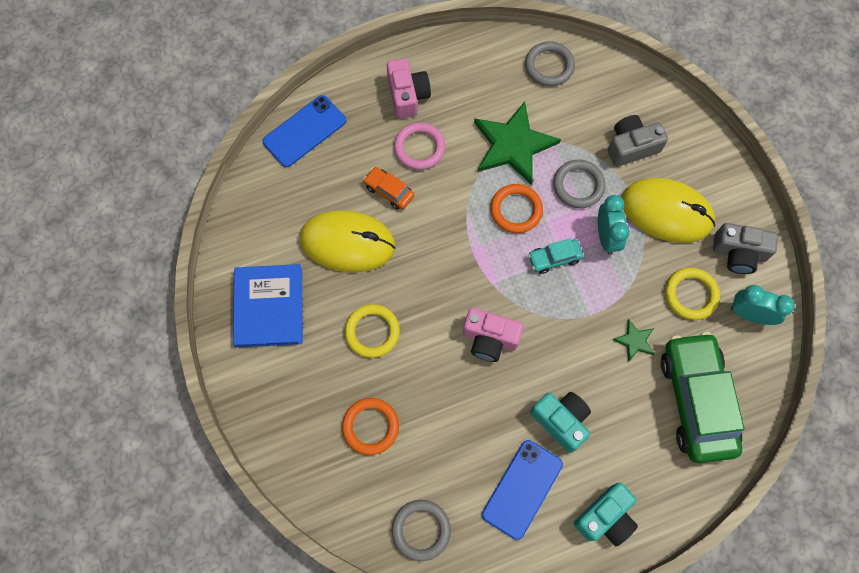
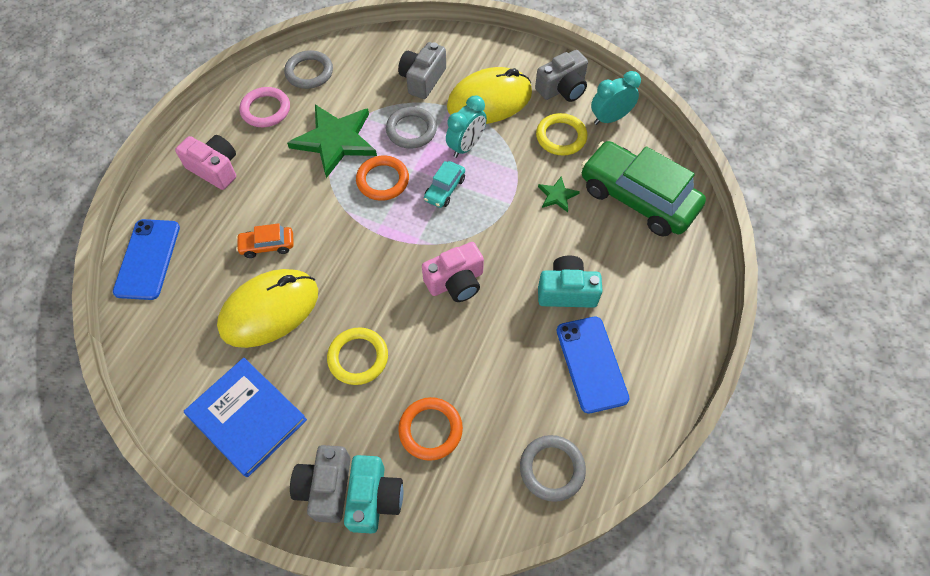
camera: 45 degrees left, 10 degrees down
(274, 400) = (326, 487): none -> grey camera
(419, 148) = (262, 197): pink ring -> pink ring (266, 110)
(605, 517) = (667, 327): turquoise camera -> turquoise camera (374, 498)
(606, 236) = (466, 146): turquoise clock -> turquoise clock turned 90 degrees clockwise

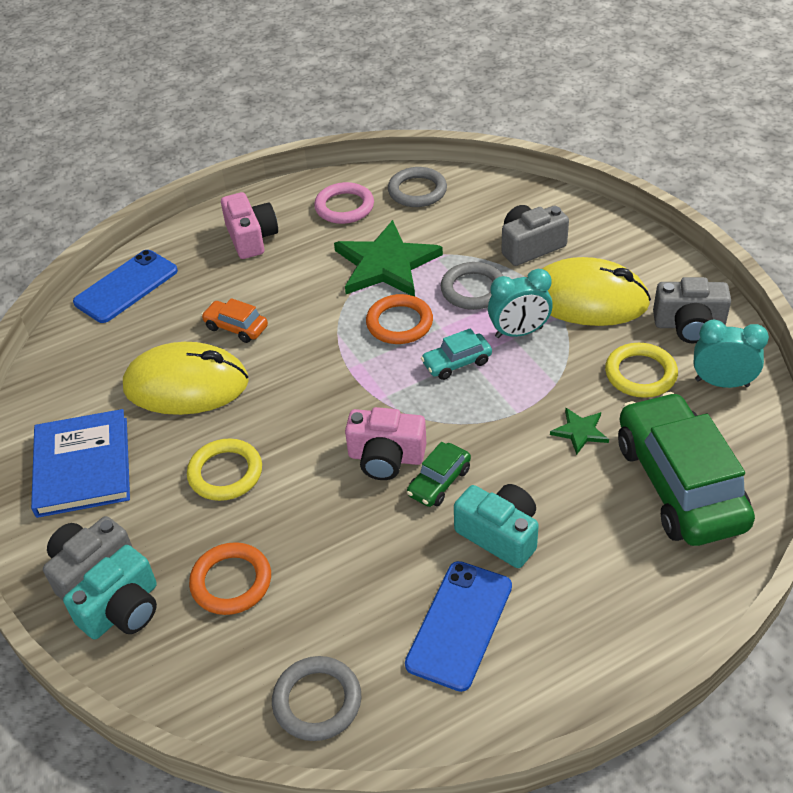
camera: 40 degrees right, 15 degrees down
(503, 279) = (439, 482): none -> green car

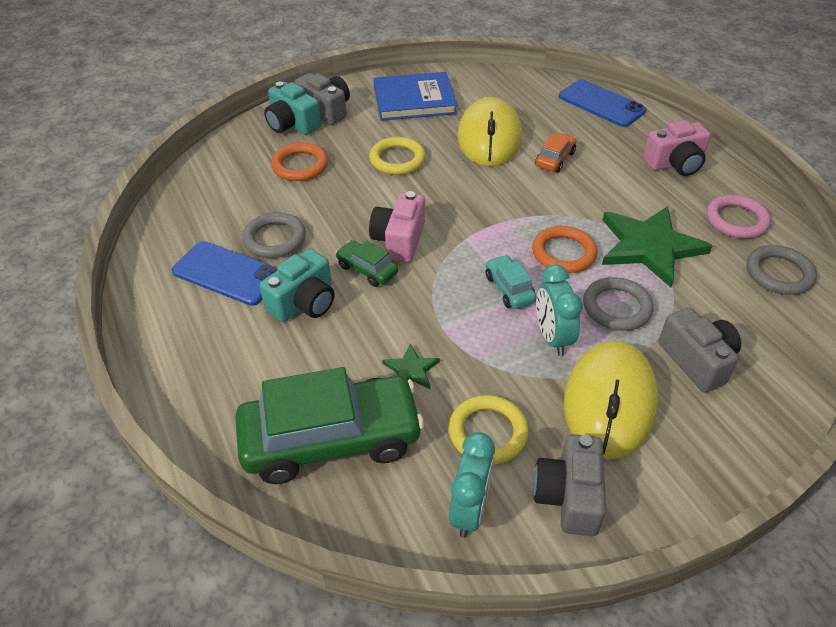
camera: 90 degrees right, 0 degrees up
(317, 701) = (194, 204): grey ring -> grey ring (275, 239)

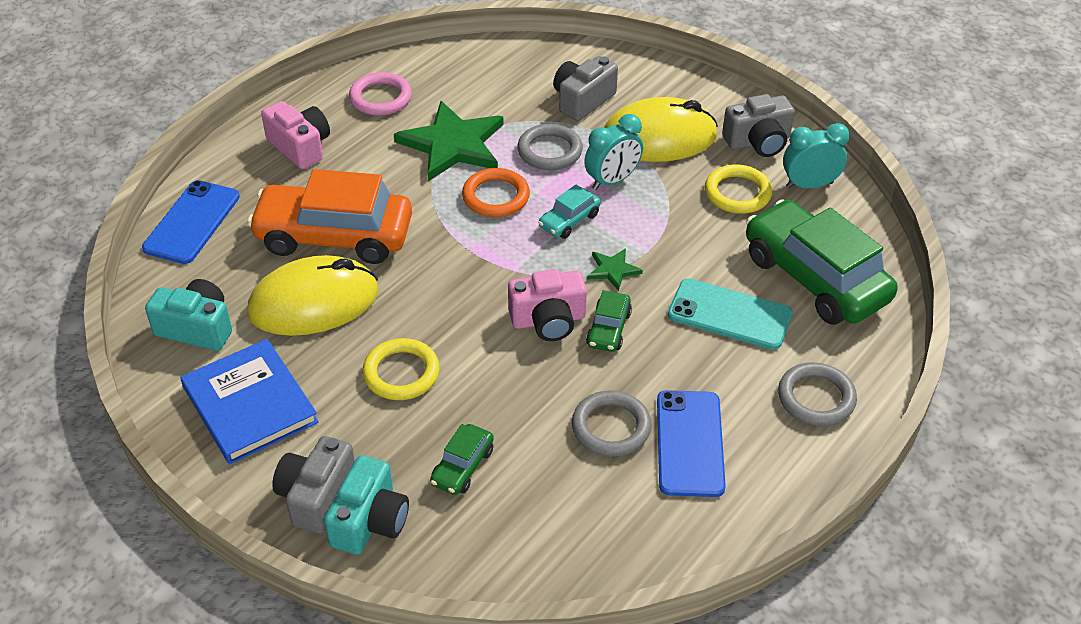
camera: 115 degrees left, 0 degrees up
(300, 165) = (462, 467): orange ring -> green car
(304, 302) = (685, 359): turquoise camera -> turquoise camera (197, 328)
(330, 351) = (729, 314): none -> turquoise phone
(411, 370) = (710, 255): green star -> green star (613, 270)
(555, 159) = (334, 236): orange car -> orange car, size x2.25
(779, 273) = (446, 69): grey ring -> grey ring (816, 398)

